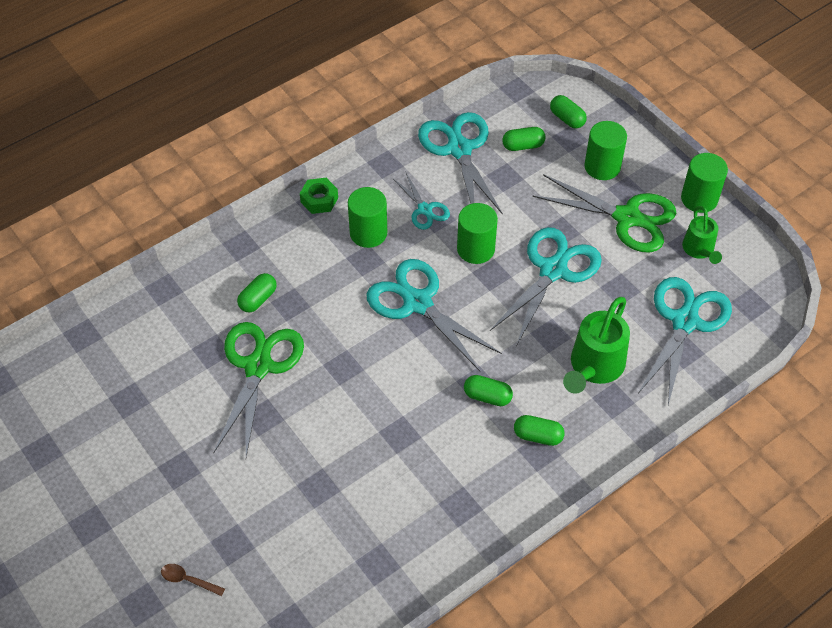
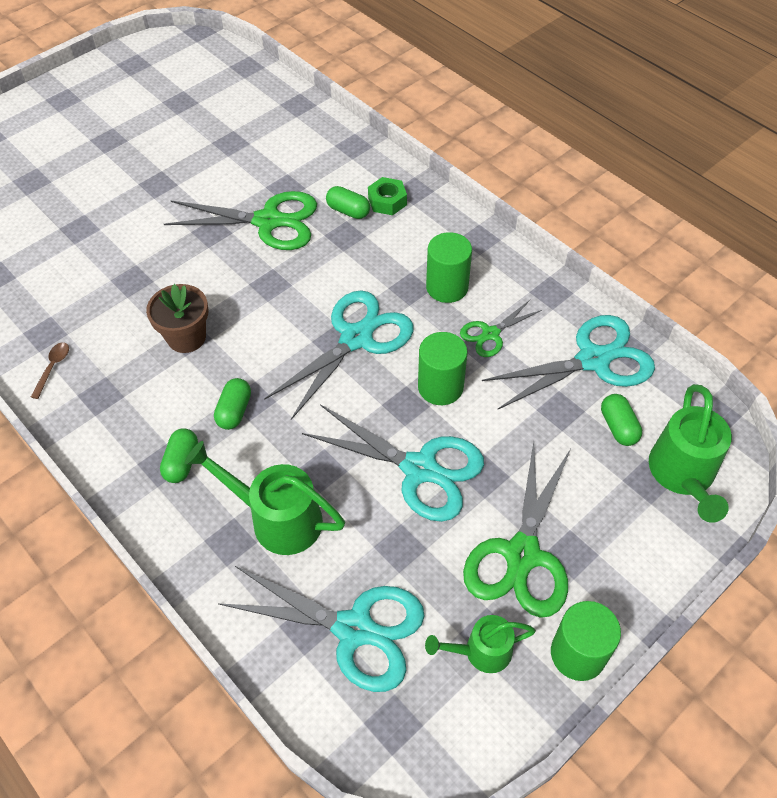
camera: 85 degrees right, 0 degrees up
(188, 580) = (48, 205): brown spoon -> brown spoon (53, 368)
(319, 200) = (485, 242): green nut -> green nut (387, 201)
(399, 436) = (186, 337): none -> brown flower pot
(425, 209) = (490, 334): turquoise scissors -> green scissors
(567, 119) = (682, 476): green capsule -> green watering can
(602, 167) = (606, 522): green cylinder -> none

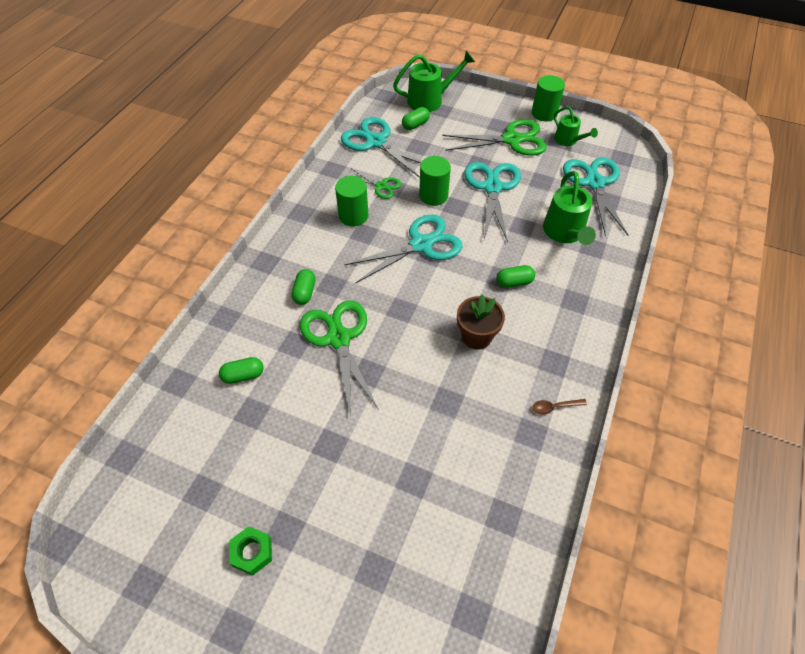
camera: 115 degrees left, 0 degrees up
(182, 462) = (566, 291): green capsule -> green capsule (243, 375)
(356, 338) = (421, 245): turquoise scissors -> turquoise scissors turned 135 degrees clockwise
(387, 201) = (284, 273): green nut -> green nut (252, 552)

